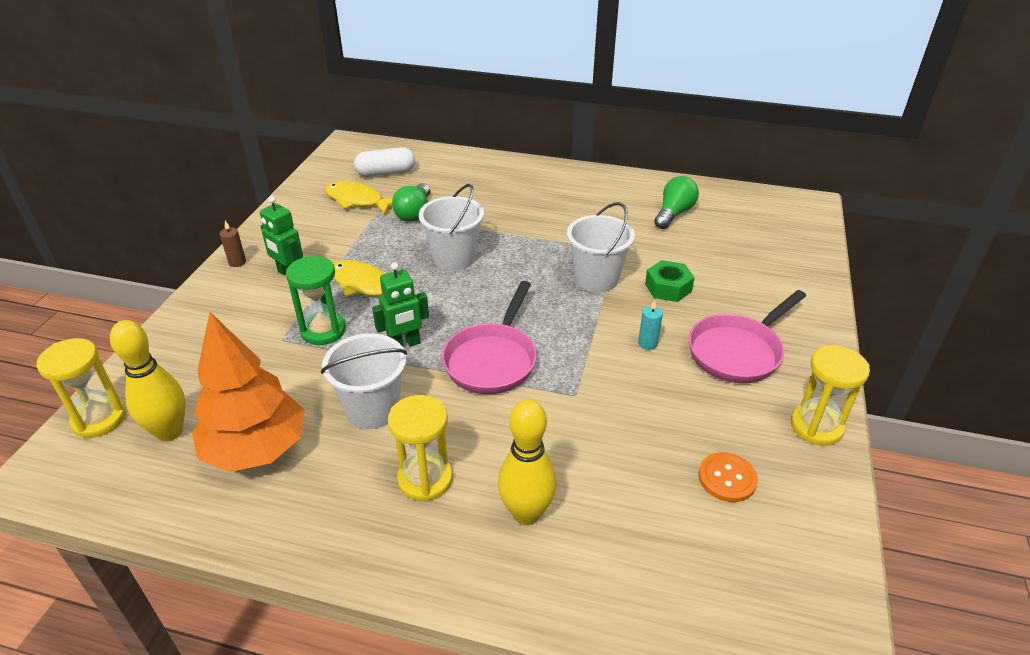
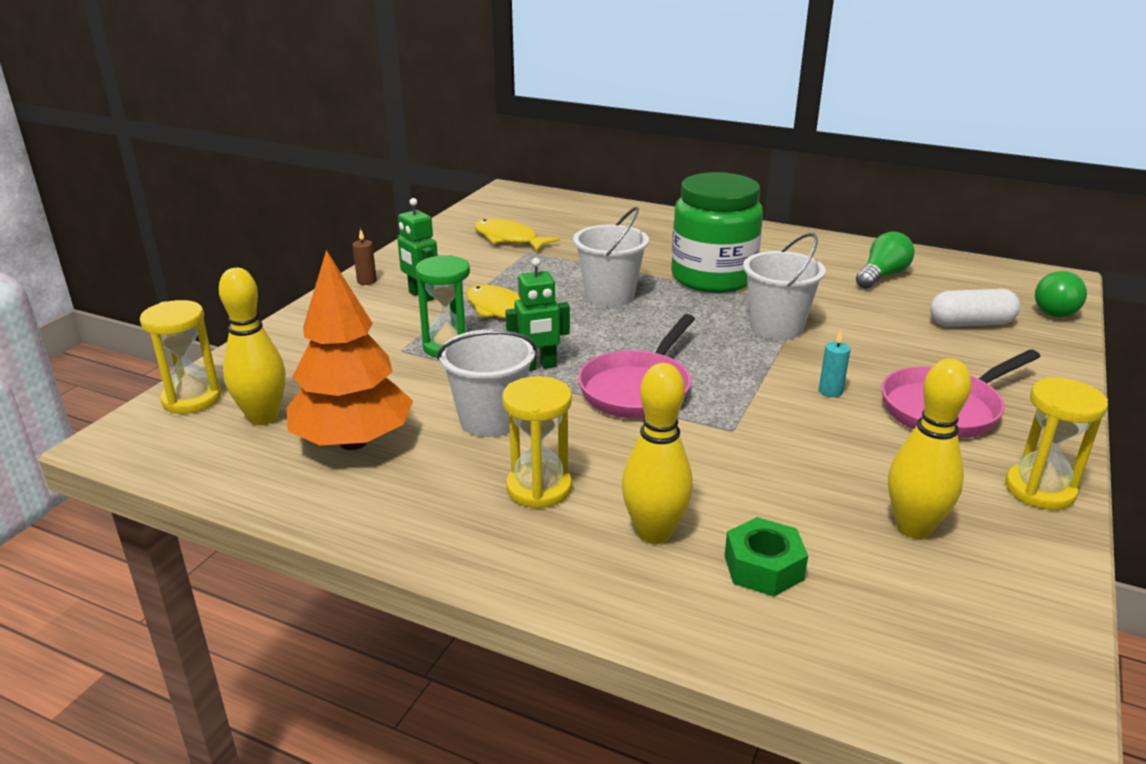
camera: 10 degrees right, 10 degrees down
(386, 172) = (545, 218): white capsule -> white capsule (971, 323)
(414, 213) = (571, 254): green light bulb -> green light bulb (1053, 309)
(537, 228) = (713, 277): none -> green jar
(668, 287) = (864, 342): green nut -> green nut (763, 567)
(727, 478) = (913, 528): orange button -> yellow bowling pin

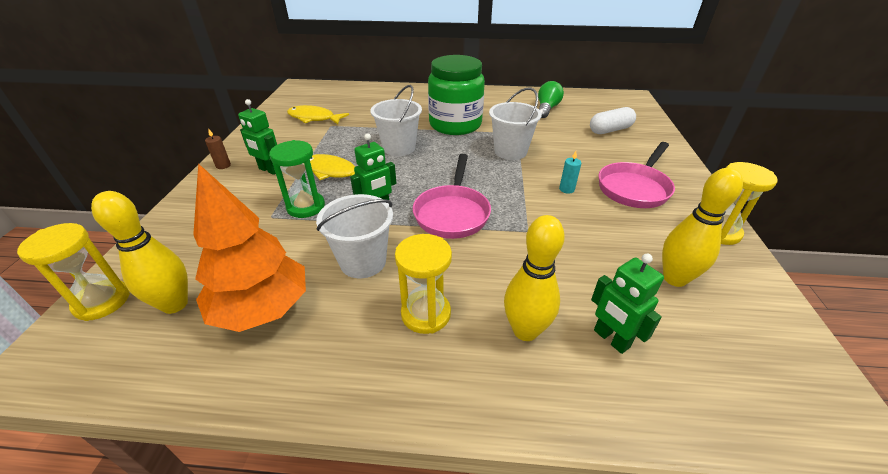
camera: 20 degrees left, 10 degrees up
(763, 567) = (611, 339): green nut -> green robot
(1053, 309) = (643, 114): green light bulb -> none

